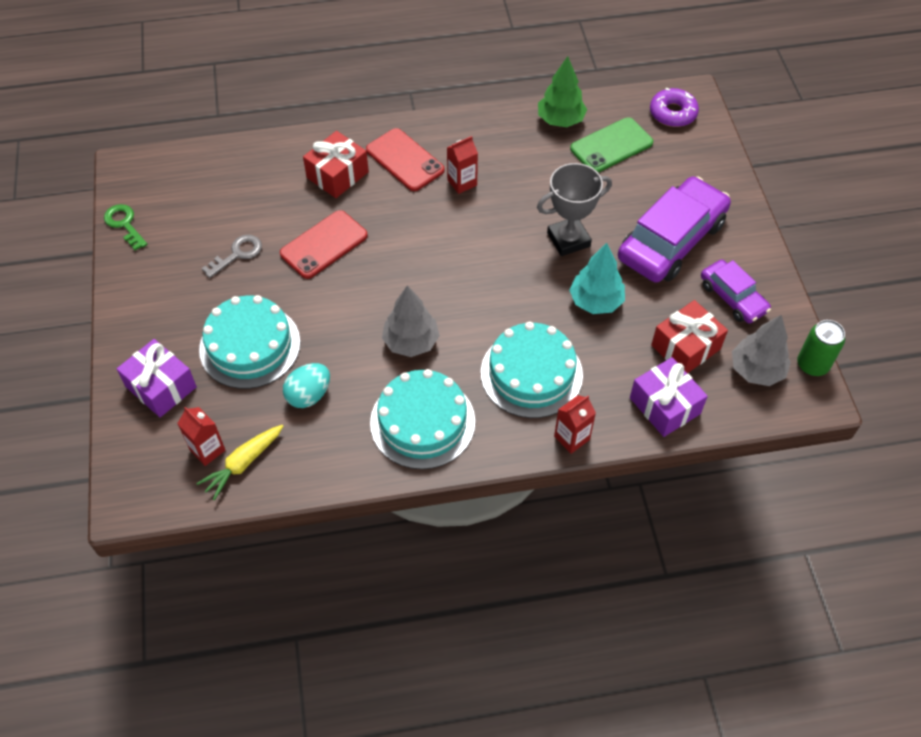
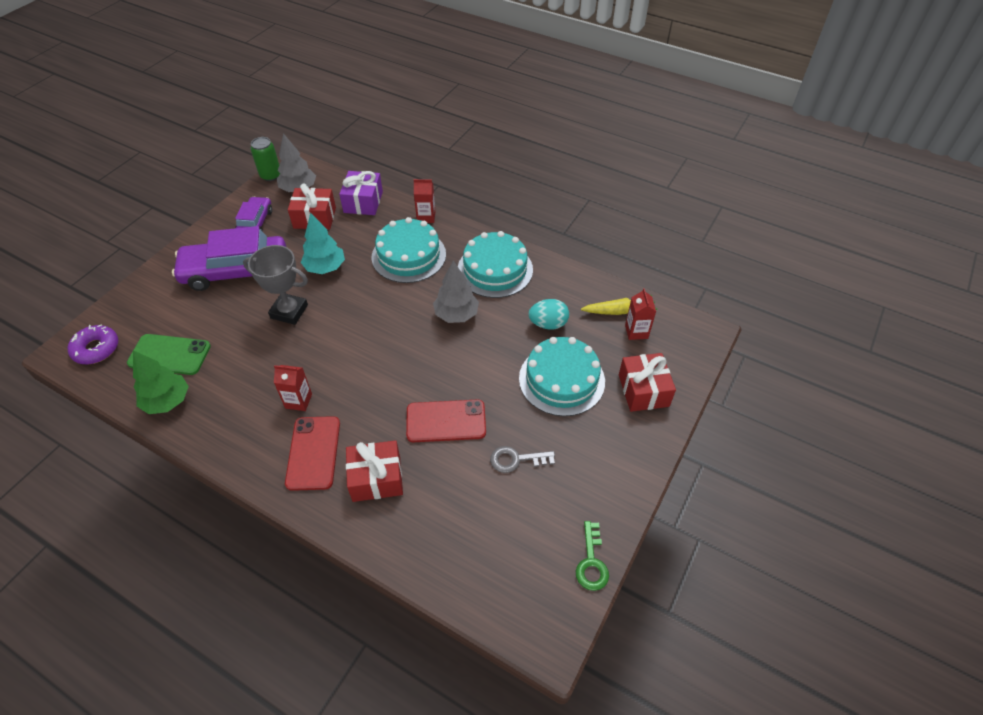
camera: 140 degrees left, 5 degrees down
(161, 387) = (643, 390): purple gift -> red gift

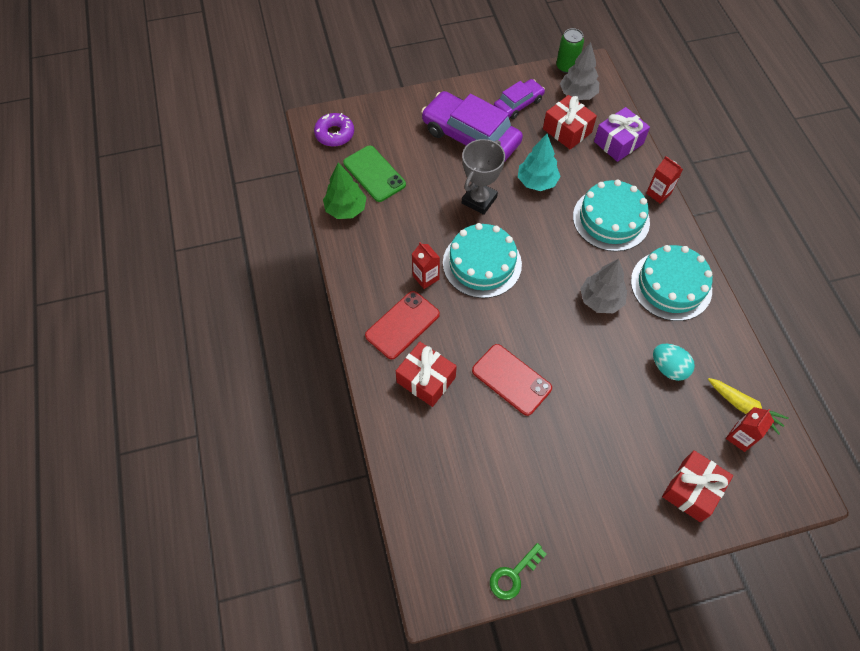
camera: 45 degrees right, 10 degrees up
(289, 311) = (479, 200): grey trophy -> grey trophy turned 60 degrees clockwise
(516, 460) = (534, 453): grey key -> none
(561, 379) = (632, 423): turquoise cake -> turquoise cake (482, 263)

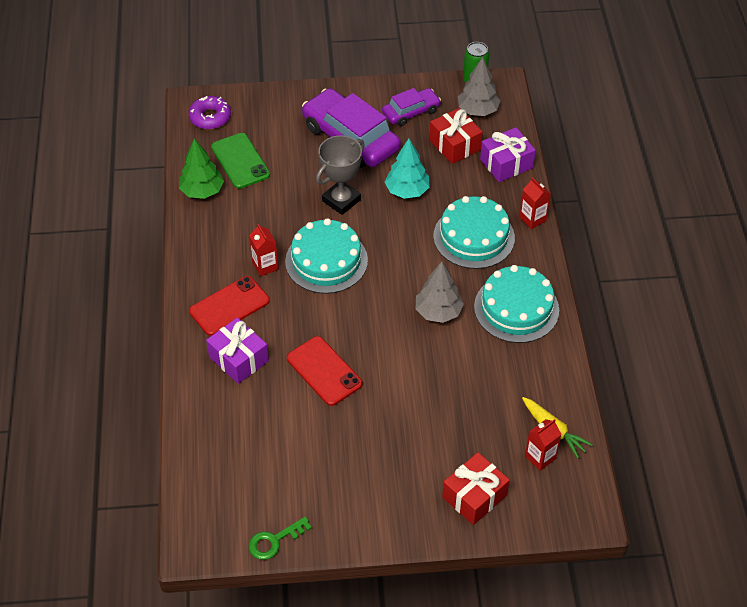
camera: 10 degrees right, 10 degrees down
(426, 380) = (238, 359): red gift -> purple gift
(668, 368) = (488, 384): turquoise egg -> none

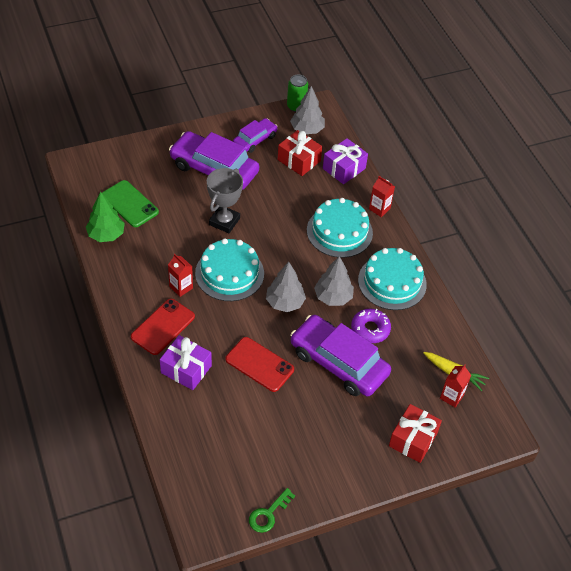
camera: 20 degrees left, 0 degrees up
(210, 117) = (91, 172): purple donut -> purple donut (370, 329)
(379, 307) = (285, 303): none -> grey tree
(407, 191) = (274, 204): turquoise tree -> none
(417, 388) = (338, 362): none -> purple car

